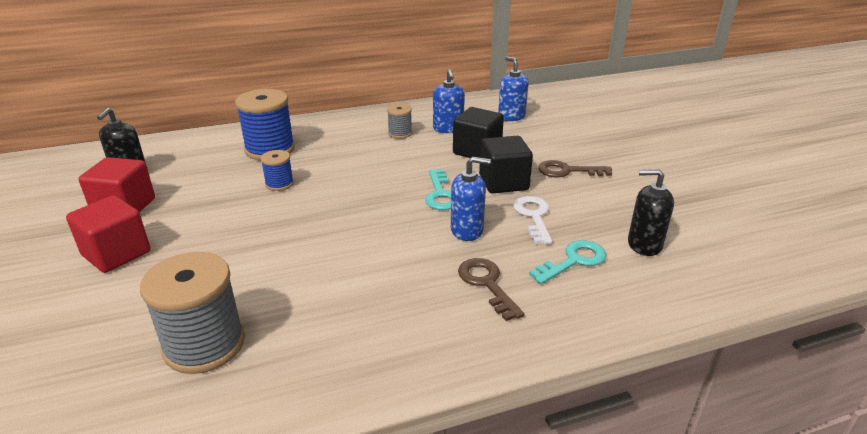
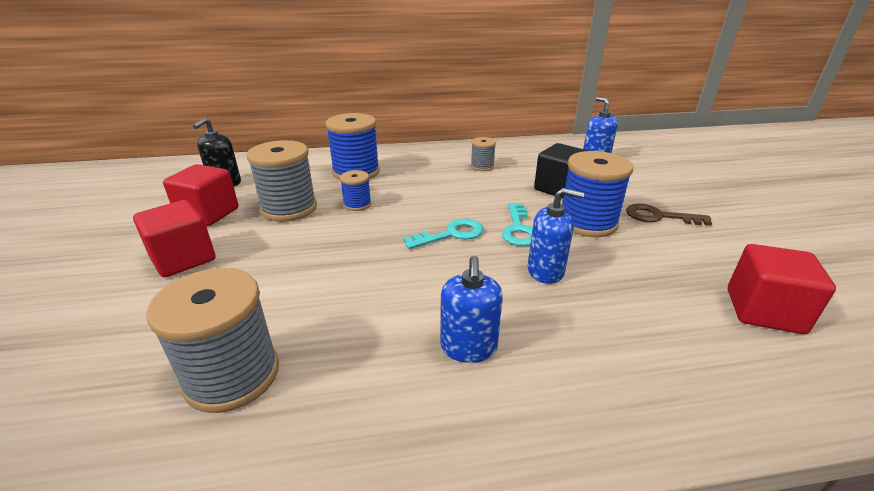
camera: 10 degrees right, 0 degrees up
(209, 194) = (289, 208): none -> grey spool
(448, 128) = (530, 165): blue soap dispenser -> blue soap dispenser (468, 347)
(487, 284) = (567, 339): brown key -> none
(503, 182) = (587, 222): black cube -> blue spool
(533, 216) = (622, 263): white key -> none
(573, 261) = (675, 322): turquoise key -> turquoise key (451, 234)
(644, 244) = (764, 311): black soap dispenser -> red cube

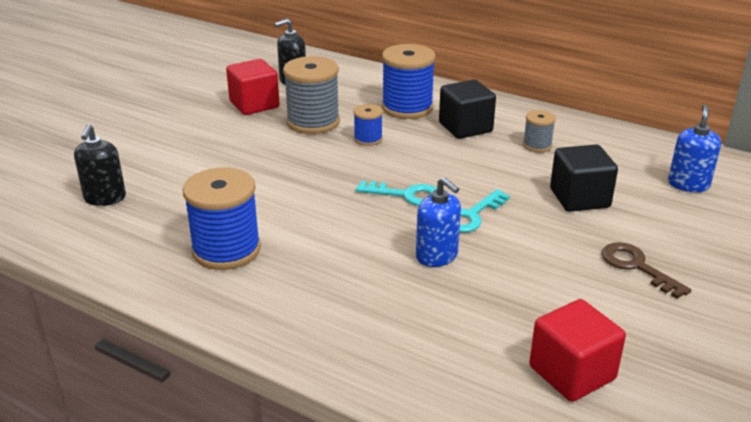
camera: 40 degrees right, 0 degrees up
(115, 392) = (105, 198): none -> black soap dispenser
(183, 259) = (206, 134): red cube -> none
(232, 375) = (161, 218): grey spool -> none
(419, 171) = (465, 127): none -> black cube
(468, 347) = (303, 272): blue soap dispenser -> none
(587, 222) = (547, 239): blue spool -> blue spool (226, 250)

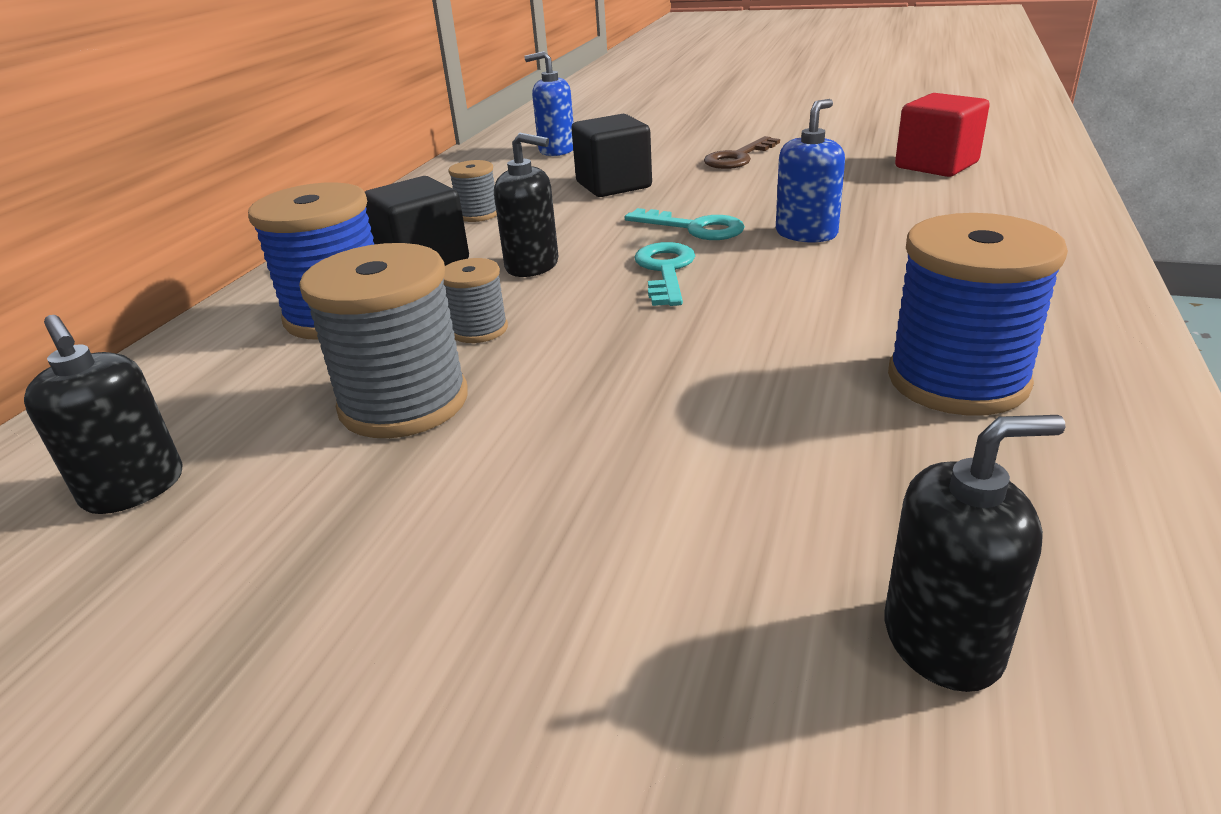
camera: 100 degrees left, 0 degrees up
(254, 105) = (289, 518): red cube -> none
(368, 139) = (479, 329): blue spool -> grey spool
(439, 157) = (532, 265): none -> black soap dispenser

